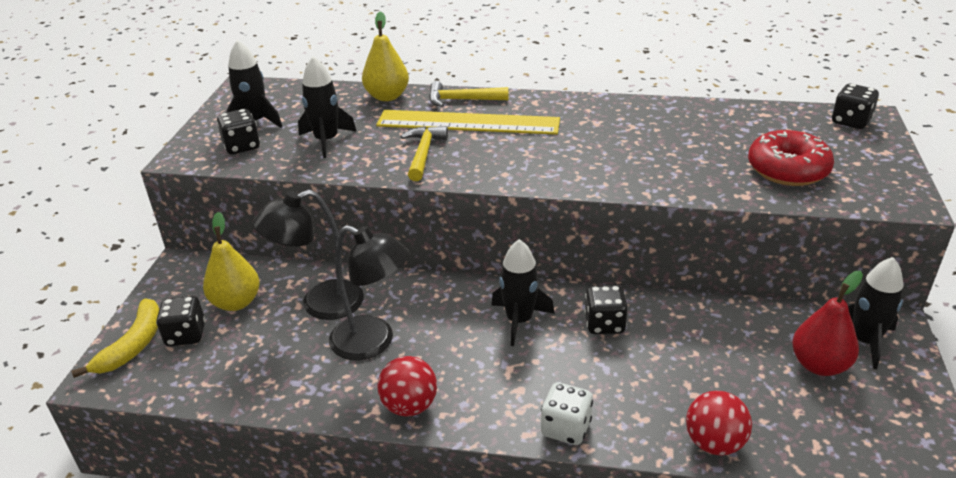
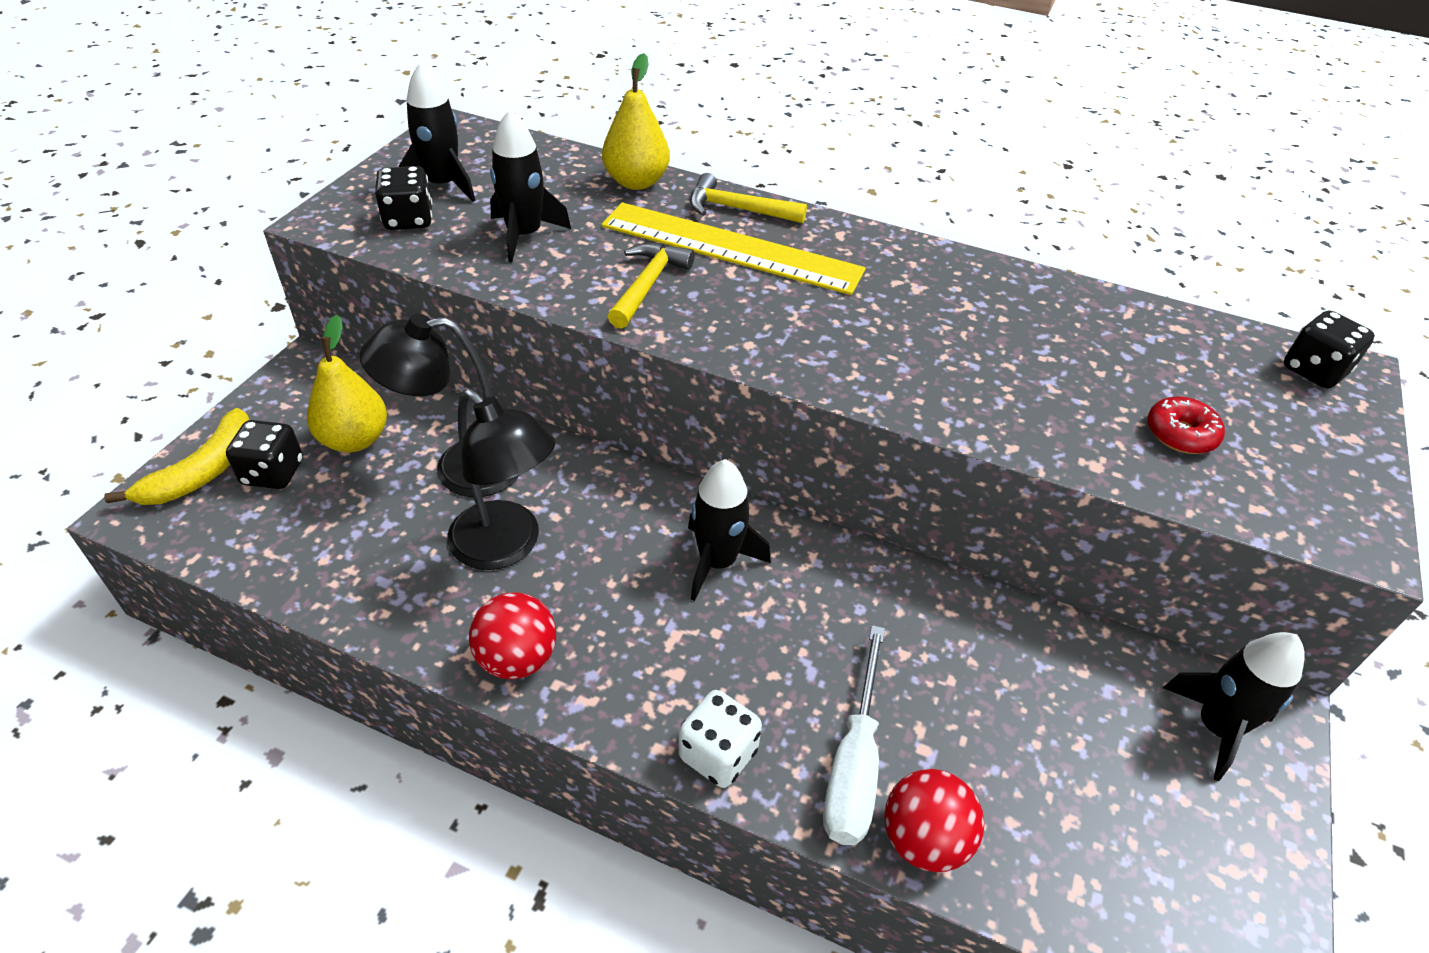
camera: 10 degrees right, 10 degrees up
(604, 324) = (835, 598): black dice -> none
(654, 413) = (853, 764): none -> white screwdriver
(787, 170) = (1180, 434): red donut -> red donut, size x0.57
(819, 365) = (1131, 750): red pear -> none

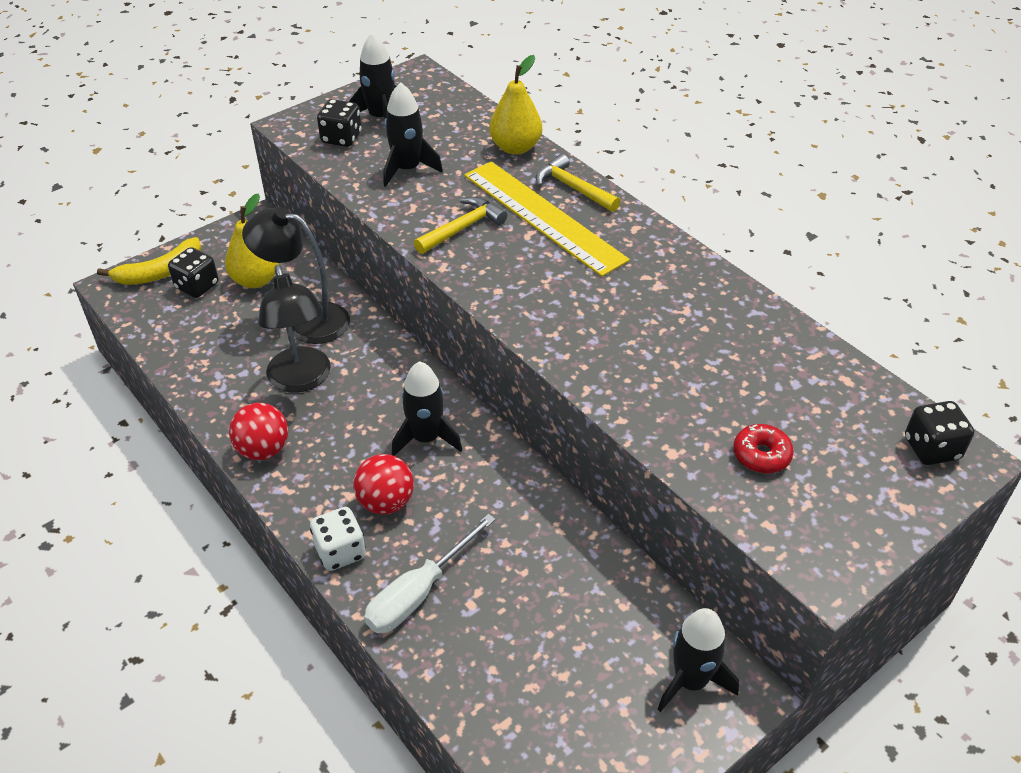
camera: 30 degrees right, 0 degrees up
(923, 839) = (428, 653): red ball -> red ball (386, 502)

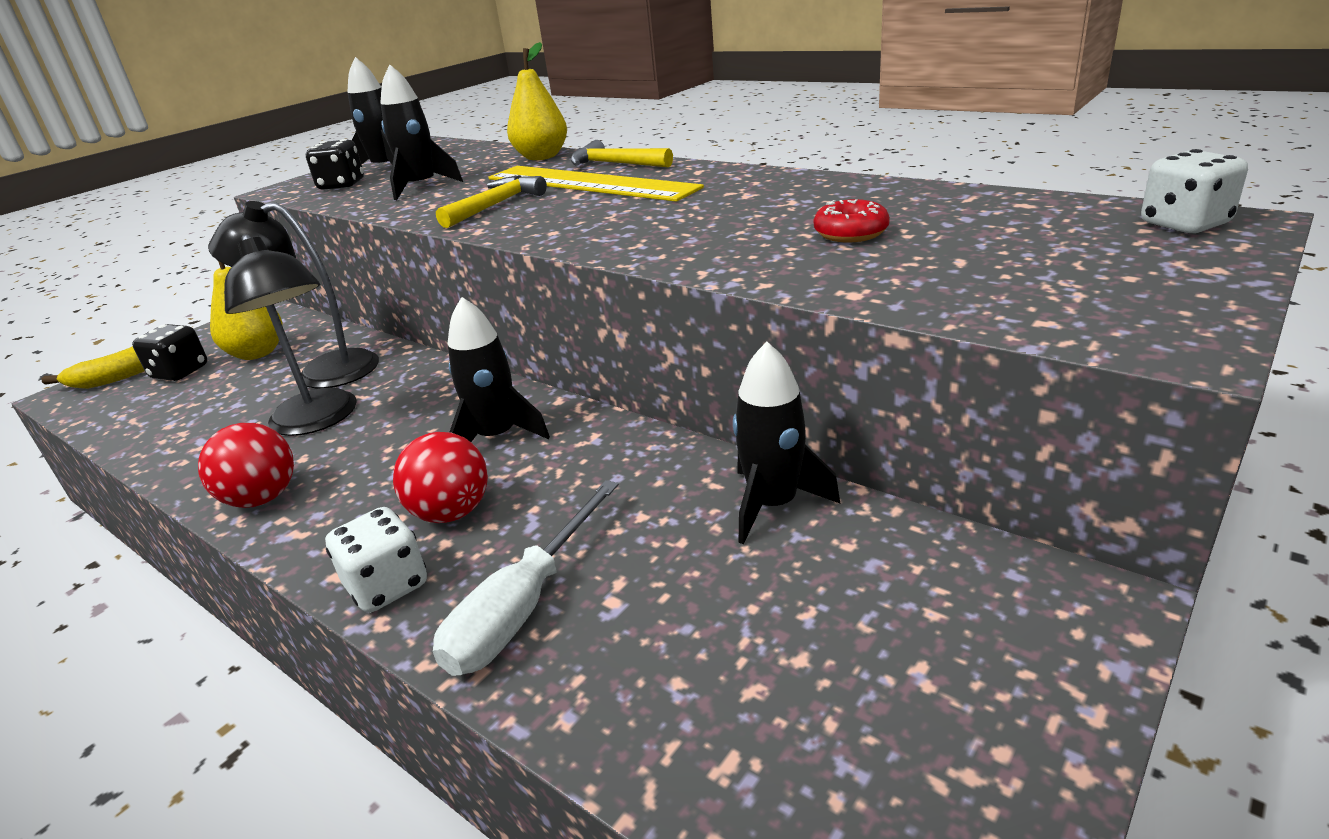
camera: 10 degrees left, 15 degrees down
(690, 681) = (1006, 612): black rocket -> black rocket (773, 504)
(761, 455) = (976, 271): red donut -> red donut (850, 233)
(931, 448) = (1184, 224): black dice -> white dice

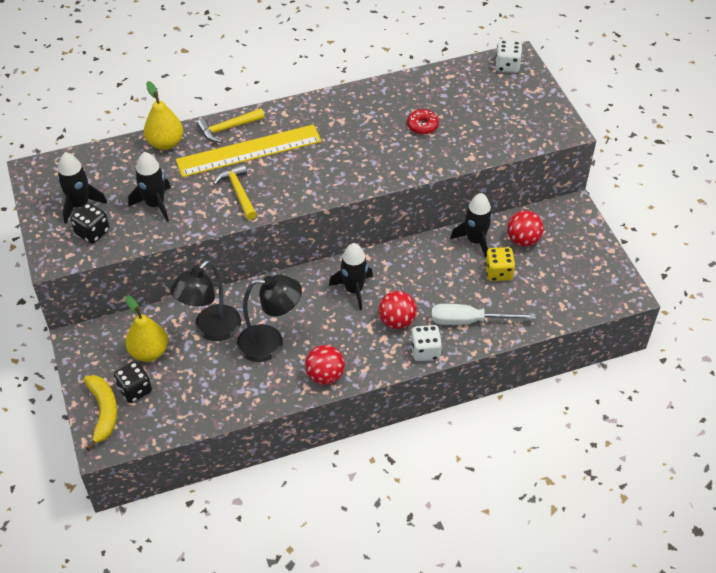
camera: 60 degrees left, 20 degrees up
(523, 607) = (468, 321): white screwdriver -> white screwdriver turned 120 degrees clockwise
(718, 581) = (498, 272): none -> yellow dice
(866, 570) = (523, 240): none -> red ball

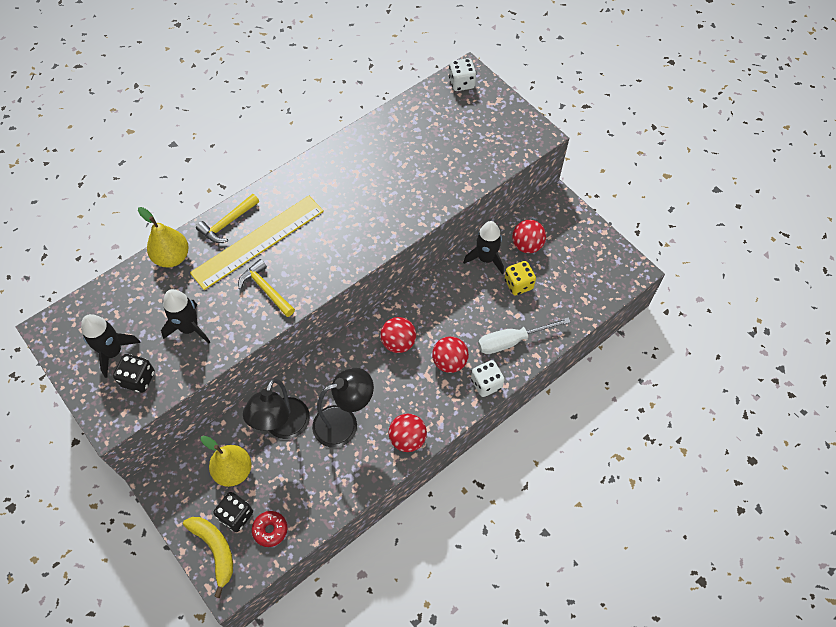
camera: 20 degrees left, 10 degrees up
(353, 290) = (398, 343): black rocket -> red ball
(422, 126) = (410, 167): red donut -> red donut (270, 530)

